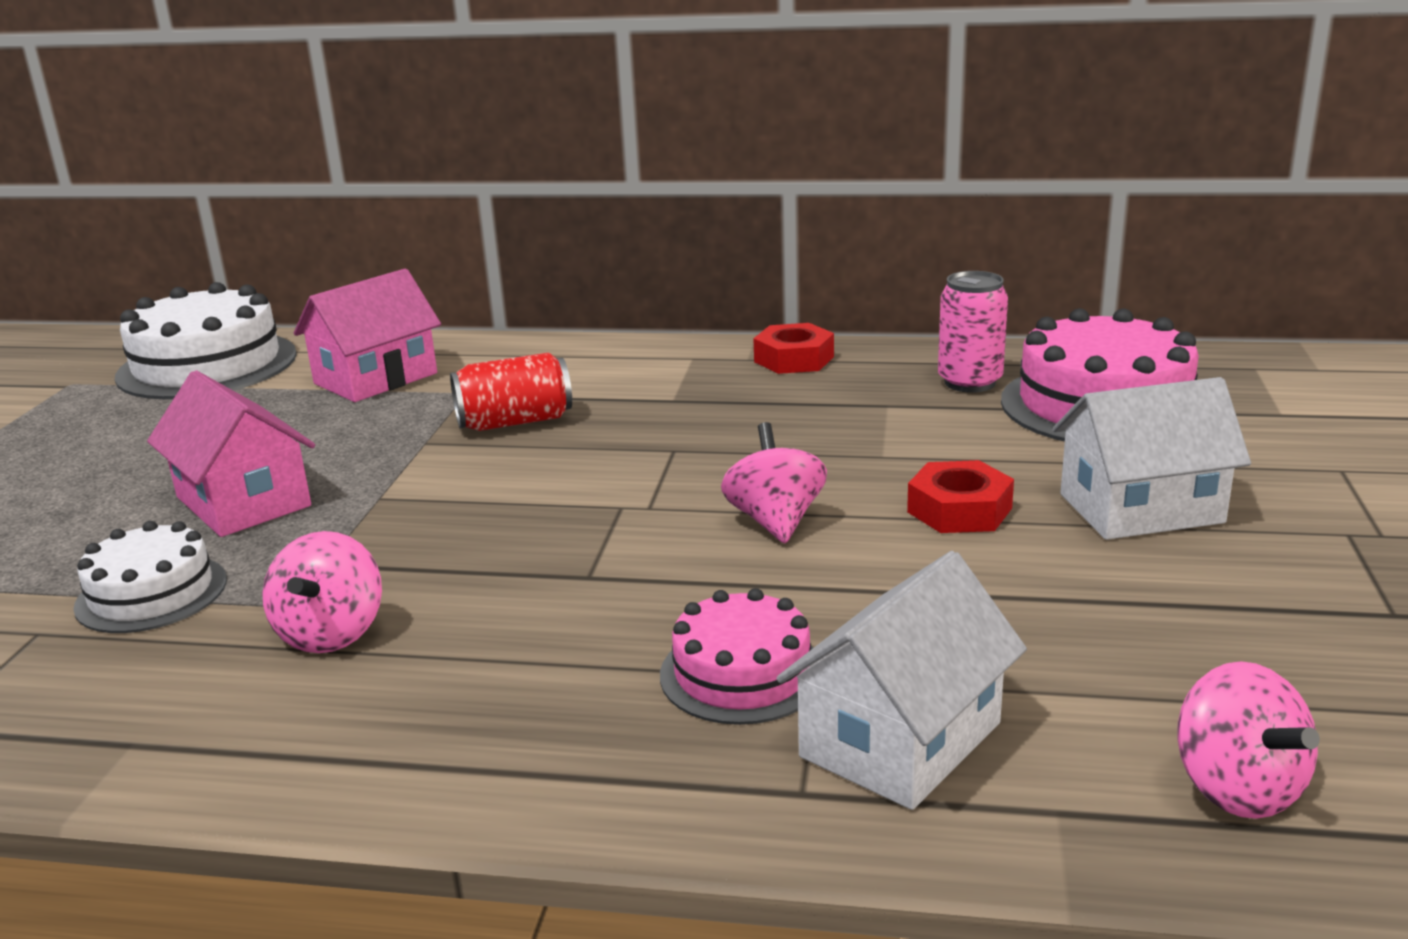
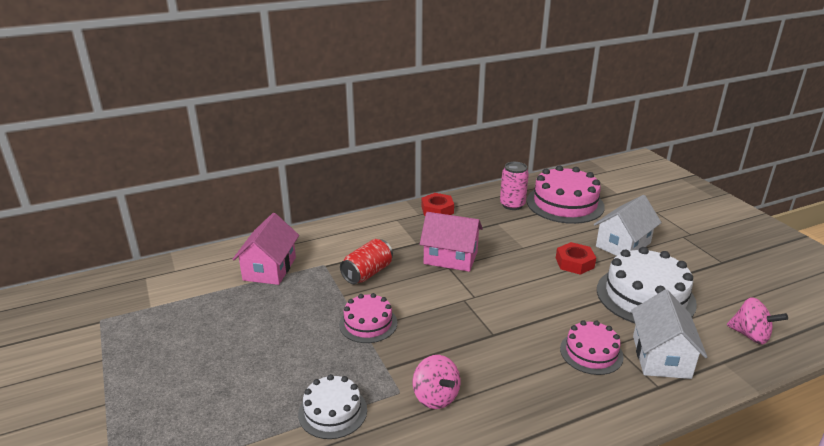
camera: 35 degrees left, 5 degrees up
(207, 365) = (166, 286): white cake -> white cake (645, 296)
(243, 501) = (304, 353): pink house -> pink house (450, 258)
(400, 492) = (368, 323): none -> pink cake
(775, 521) = (524, 288): pink spinning top -> none

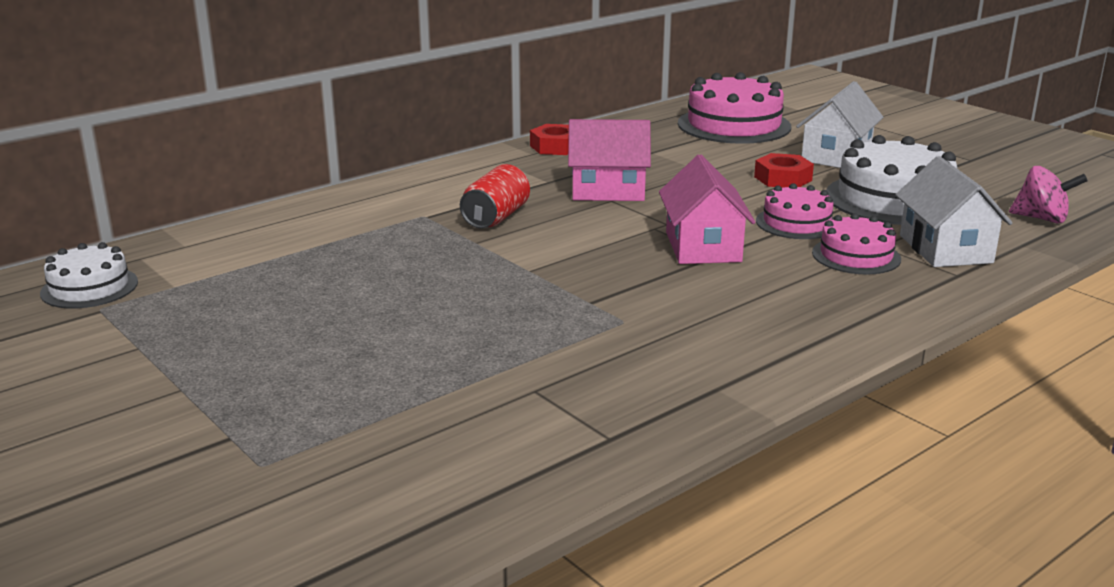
camera: 15 degrees left, 5 degrees down
(269, 269) = (341, 228): pink house -> pink house (703, 247)
(332, 411) = (541, 350): white cake -> white cake (89, 287)
(368, 323) = (532, 264): pink cake -> pink cake (796, 223)
(435, 397) = (677, 319): pink spinning top -> none
(512, 205) = (661, 133): pink can -> none

